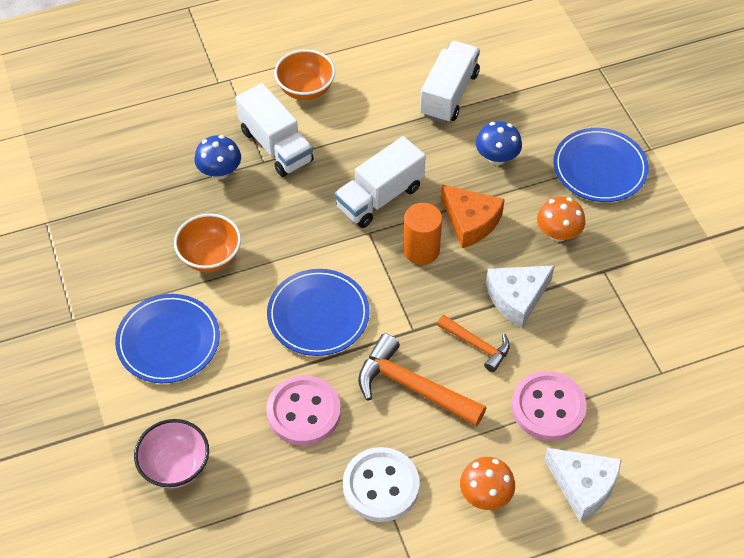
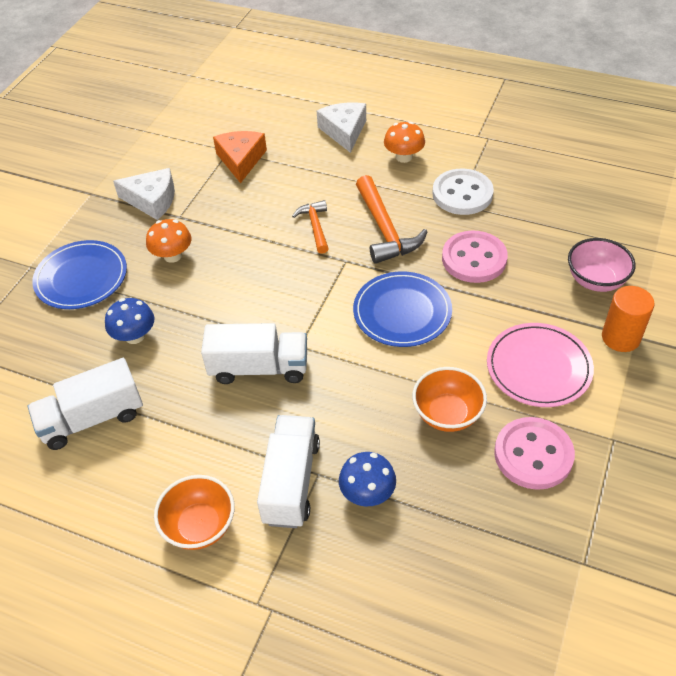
camera: 135 degrees left, 5 degrees down
(168, 341) = (538, 367): blue plate -> pink plate
(421, 250) = (277, 307): orange cylinder -> orange cylinder (620, 337)
(470, 221) = (218, 303): orange cheese -> orange cheese (241, 160)
(517, 298) = (254, 236): white cheese -> white cheese (152, 200)
(548, 407) = (315, 172): pink button -> pink button (533, 455)

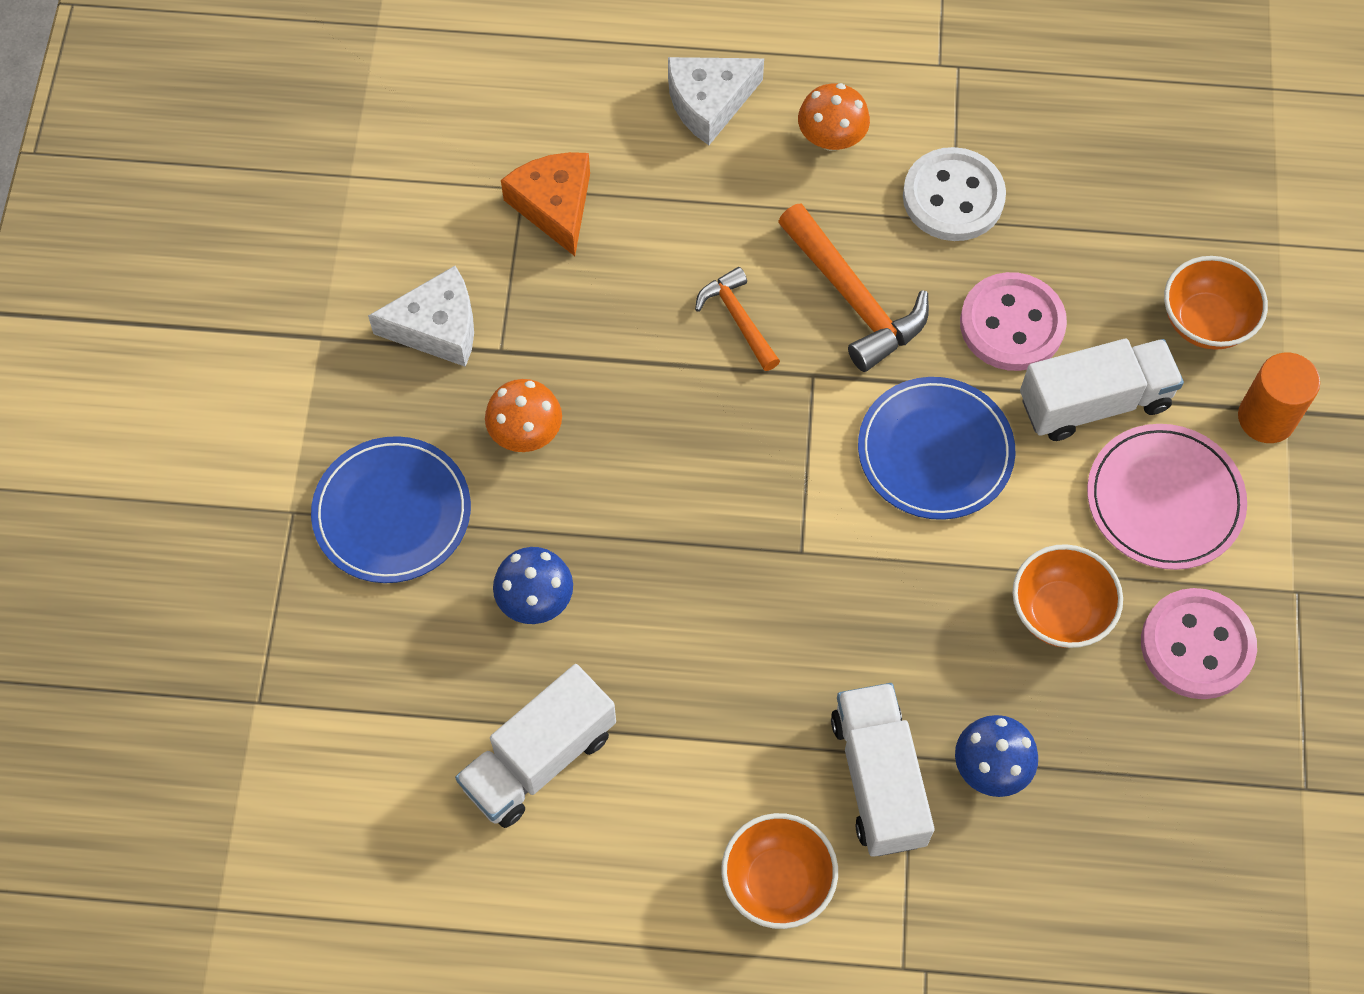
camera: 20 degrees left, 15 degrees up
(259, 368) = (755, 606): white truck -> white truck (1094, 403)
(344, 131) = (709, 103): white cheese -> white cheese turned 90 degrees counterclockwise
(596, 280) = (1205, 322): pink bowl -> orange bowl

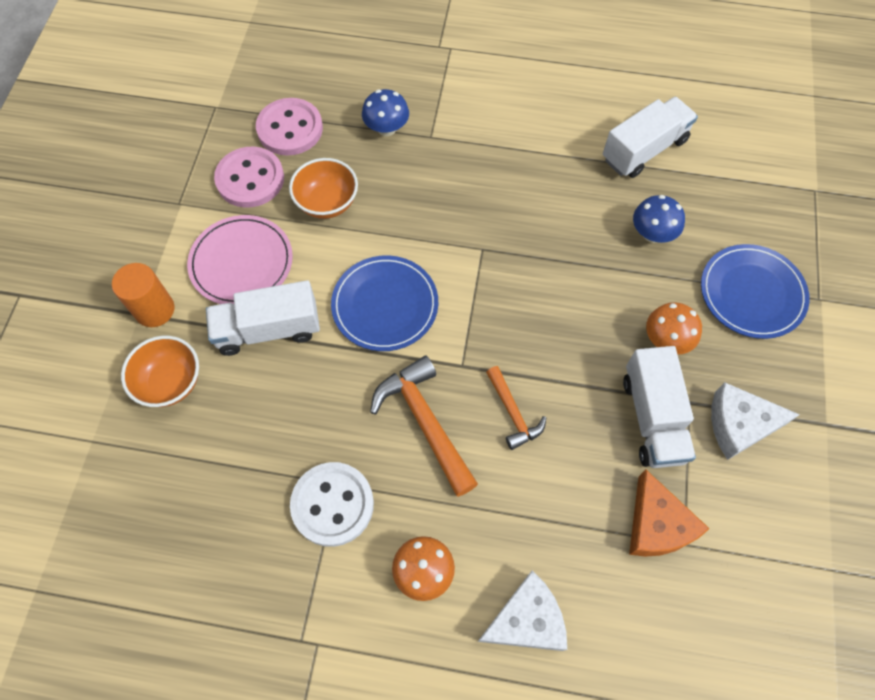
camera: 175 degrees left, 0 degrees up
(777, 881) = (512, 86): orange bowl -> none
(878, 779) = (451, 127): white truck -> white truck (652, 418)
(1012, 324) = (311, 392): pink button -> pink button (290, 129)

